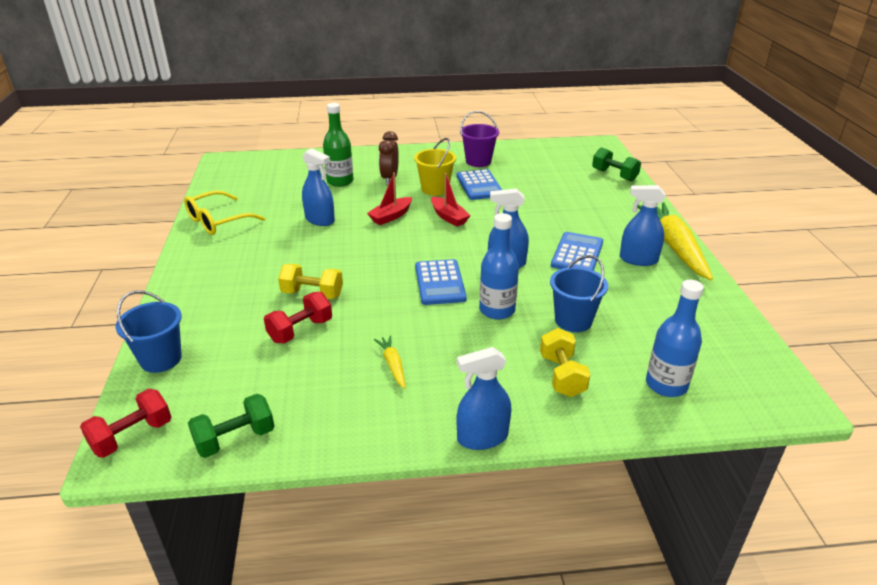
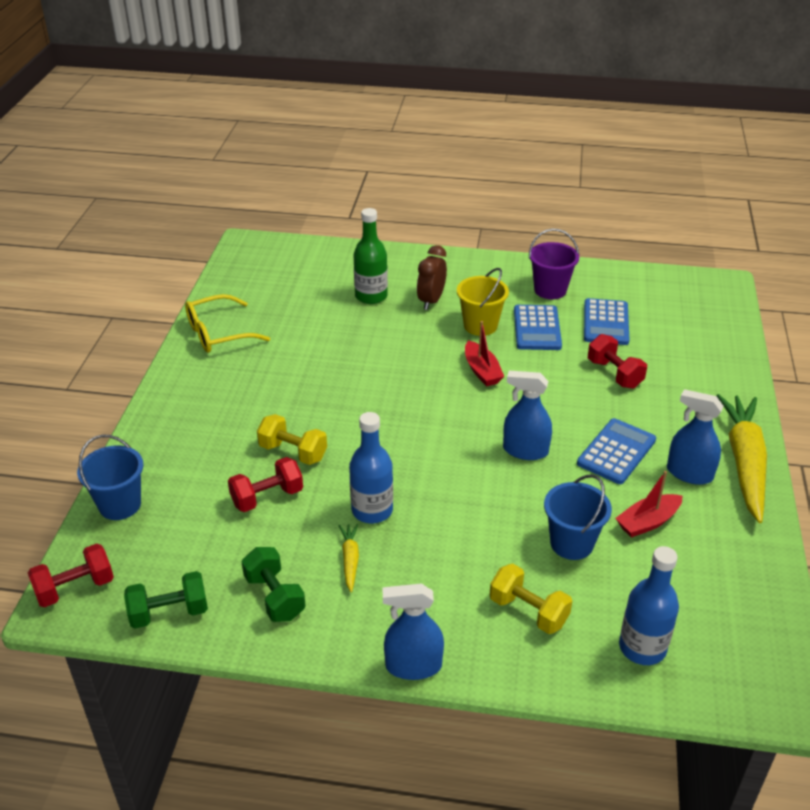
camera: 15 degrees right, 5 degrees up
(320, 220) = (331, 350): blue spray bottle -> none
(391, 216) = (414, 358): red boat -> red boat (647, 522)
(440, 283) = (438, 463): blue calculator -> blue calculator (606, 322)
(497, 310) = (489, 512): blue bottle -> blue bottle (372, 510)
(551, 205) = (614, 374): none -> red dumbbell
(562, 375) = (528, 611): yellow dumbbell -> yellow dumbbell turned 60 degrees counterclockwise
(614, 175) = (718, 339): green dumbbell -> green dumbbell (275, 597)

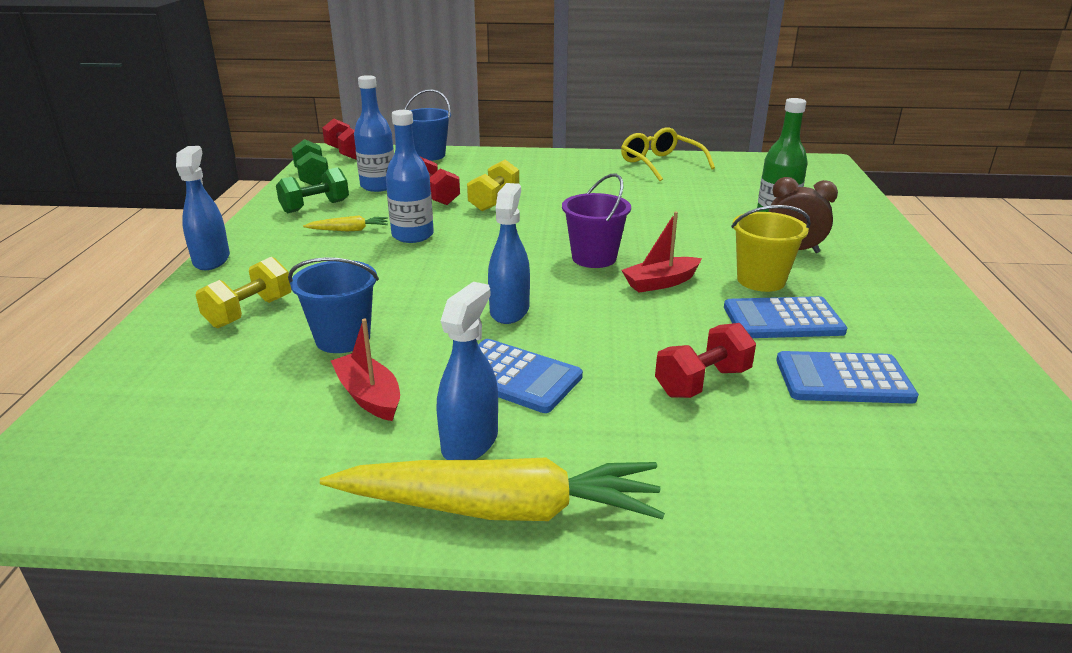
camera: 85 degrees right, 10 degrees down
(550, 290) = (897, 331): purple bucket -> purple bucket (594, 258)
(642, 647) = (161, 381): blue bottle -> blue bottle (378, 186)

